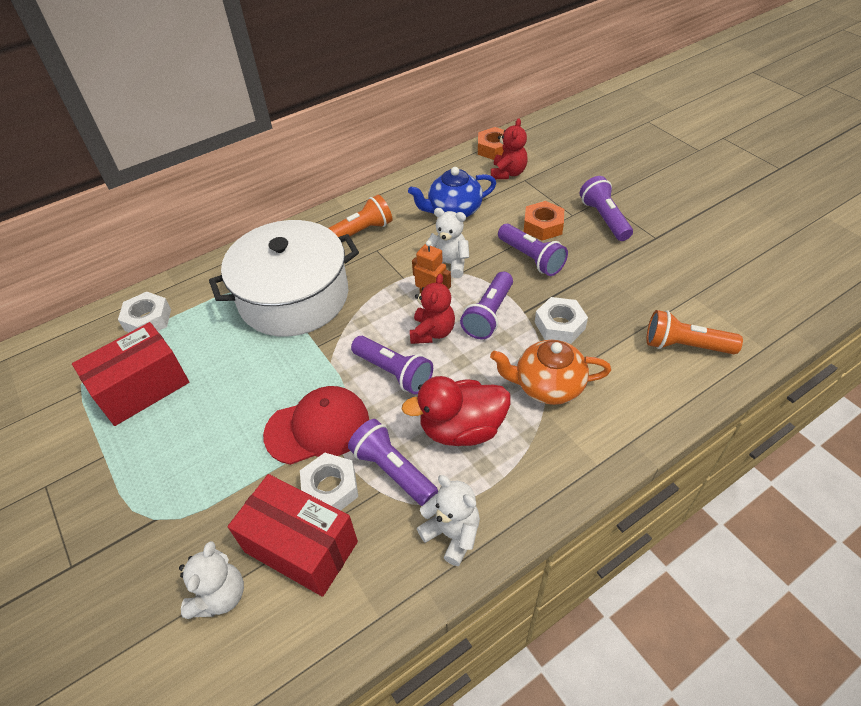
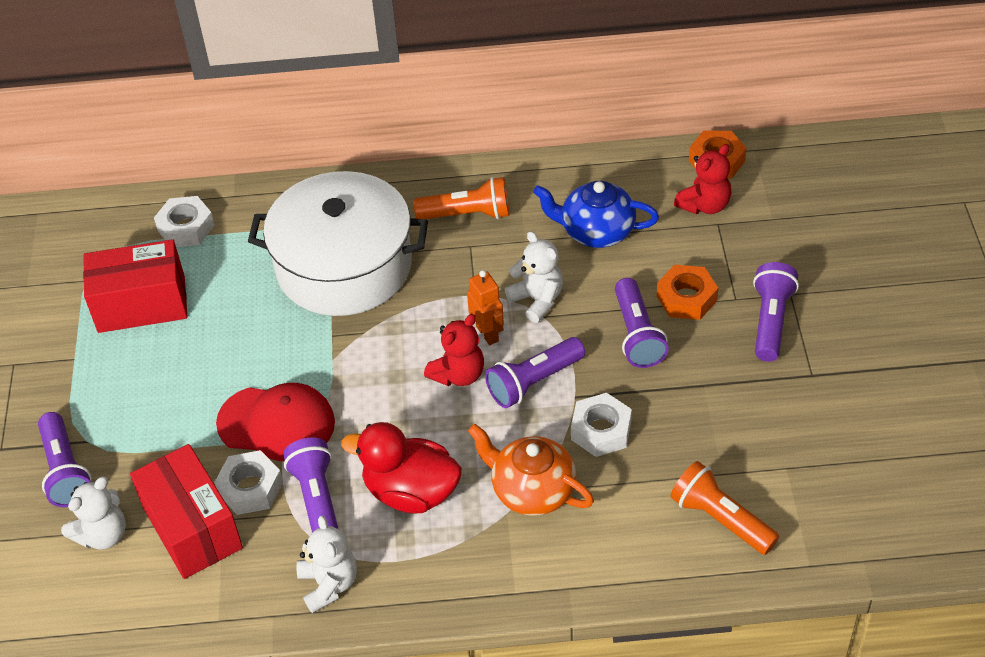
camera: 30 degrees right, 0 degrees up
(394, 372) = (387, 400): purple flashlight -> purple flashlight (65, 470)

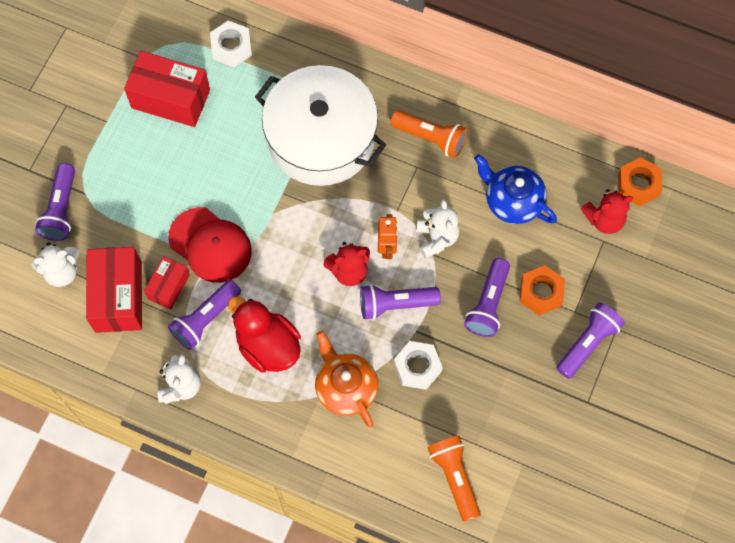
camera: 25 degrees right, 20 degrees up
(250, 488) = (169, 287): white nut -> red box
(317, 500) = (205, 319): purple flashlight -> purple flashlight turned 150 degrees counterclockwise

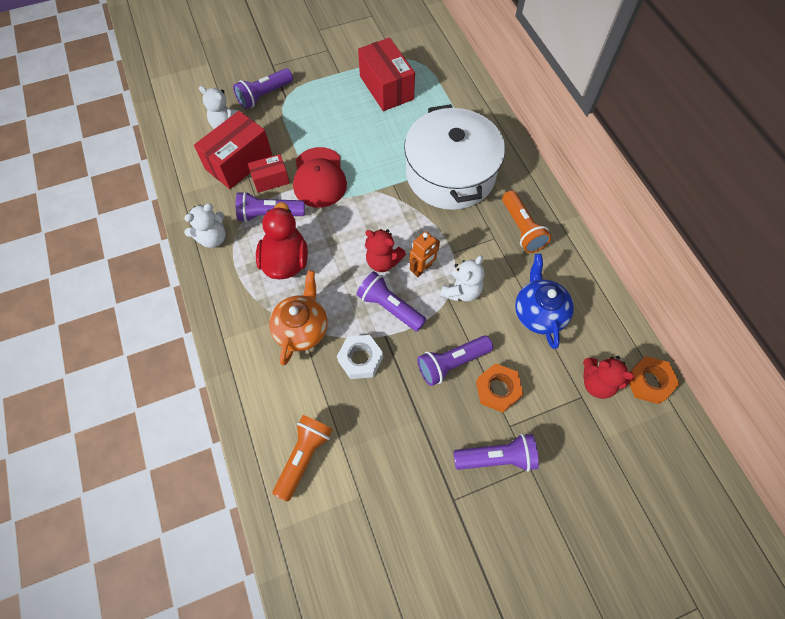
camera: 45 degrees right, 5 degrees down
(231, 47) = (451, 88): white nut -> none

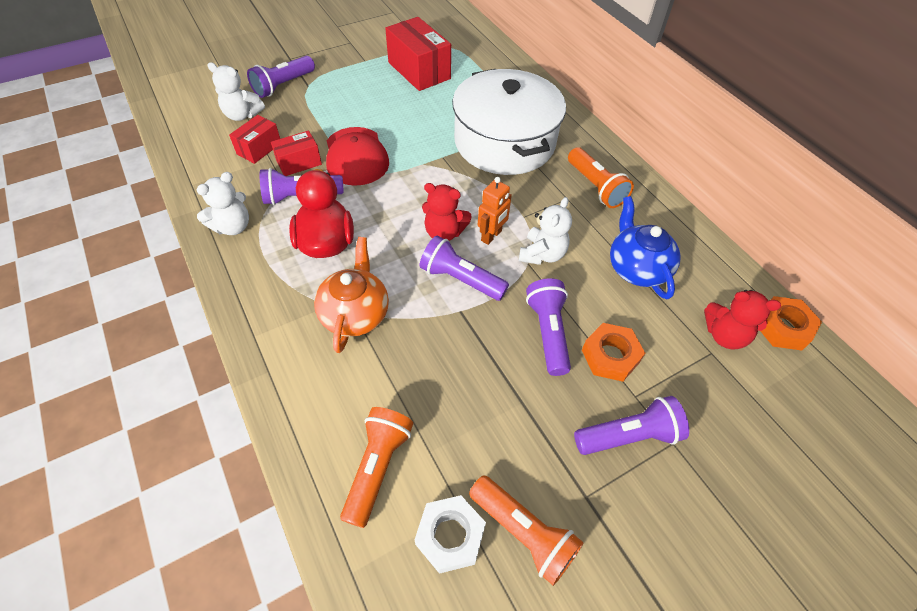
camera: 10 degrees left, 10 degrees down
(239, 162) = (259, 148): red box -> red box, size x0.57
(360, 359) = (434, 340): white nut -> white nut (450, 536)
(402, 520) = (523, 532): none -> orange flashlight
(452, 363) = (548, 332): purple flashlight -> purple flashlight turned 120 degrees clockwise

